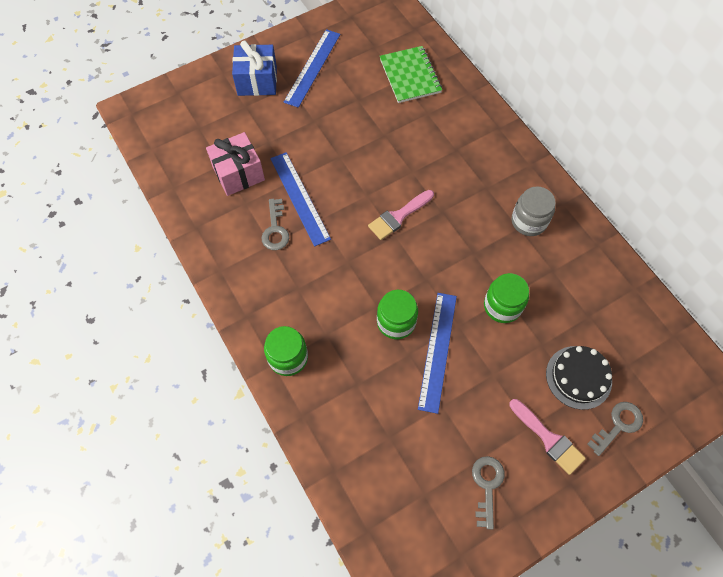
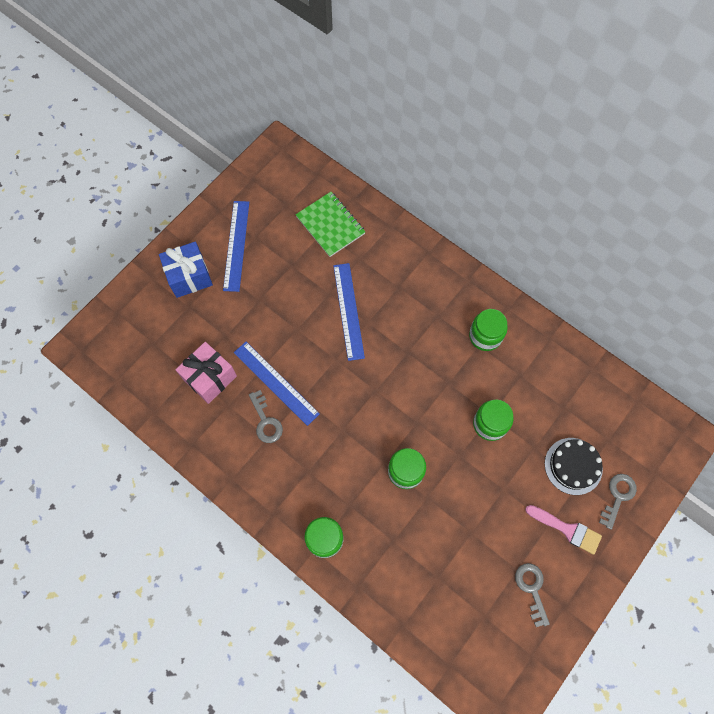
camera: 20 degrees left, 5 degrees up
(399, 216) = (371, 370): pink brush -> none
(437, 351) = (450, 485): blue ruler -> blue ruler (348, 311)
(529, 221) = (485, 336): grey jar -> green jar

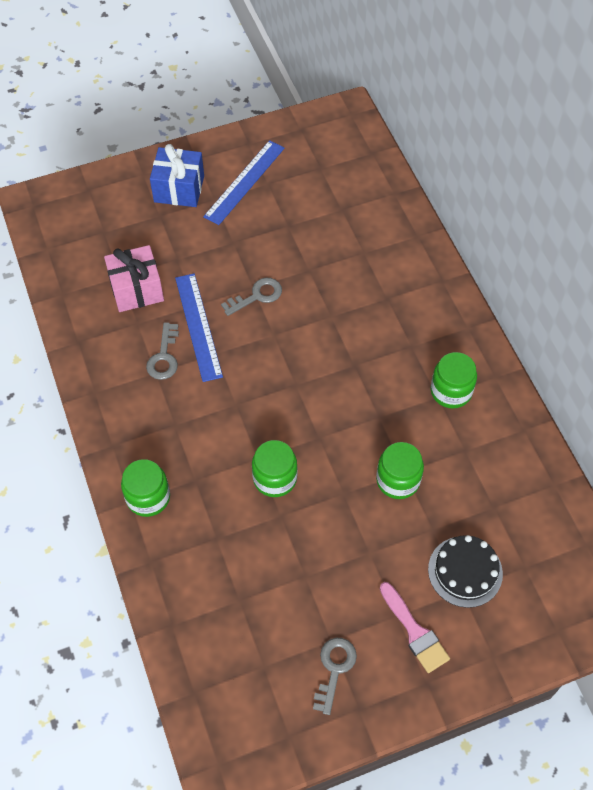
camera: 30 degrees right, 10 degrees down
(330, 225) = (353, 207): green notebook -> none
(348, 311) = (318, 296): blue ruler -> none
(618, 496) = (497, 630): grey key -> grey key (257, 296)

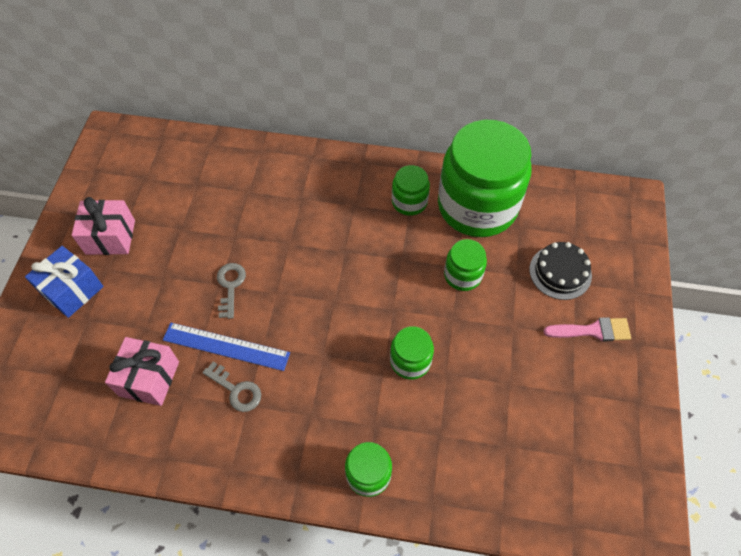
camera: 60 degrees left, 0 degrees up
(244, 182) = (110, 237): blue ruler -> pink gift
(334, 669) = (598, 403): grey key -> none
(491, 455) = (477, 206): none -> green jar

